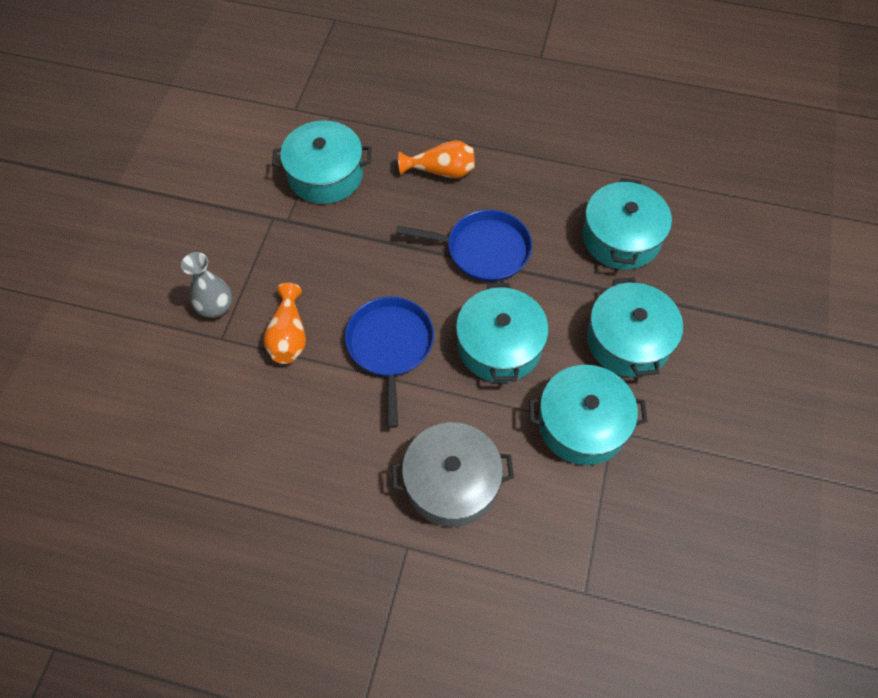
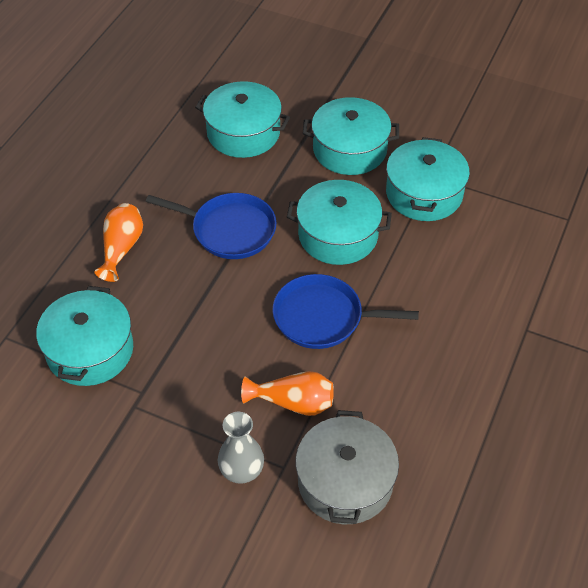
camera: 80 degrees left, 10 degrees down
(451, 482) = (469, 289): grey pot -> grey pot (345, 481)
(483, 250) = (229, 230): blue pan -> blue pan turned 90 degrees clockwise

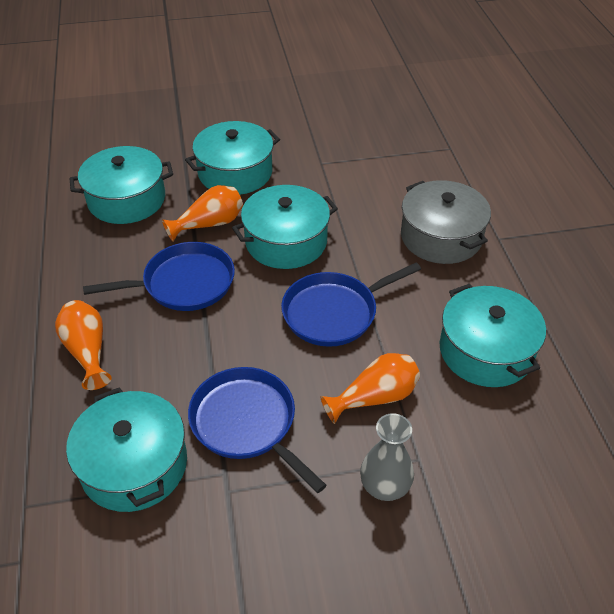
camera: 35 degrees left, 5 degrees down
(186, 366) = (246, 423): none -> blue pan
(289, 188) = (209, 224): none -> orange vase
(345, 481) = (481, 438): grey pot -> grey pot (441, 237)
(424, 193) = (327, 178): turquoise pot -> turquoise pot (486, 351)

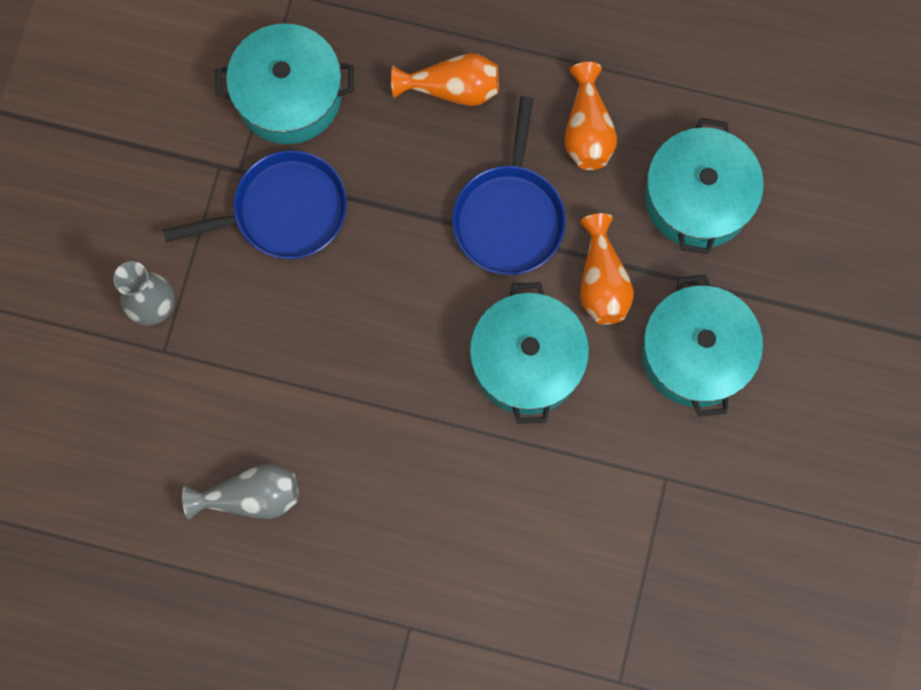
camera: 115 degrees right, 30 degrees up
(334, 312) = (384, 362): blue pan -> none
(375, 397) = (251, 347): orange vase -> orange vase (587, 130)
(441, 237) = (446, 556): grey pot -> none
(486, 351) = (251, 497): turquoise pot -> grey vase

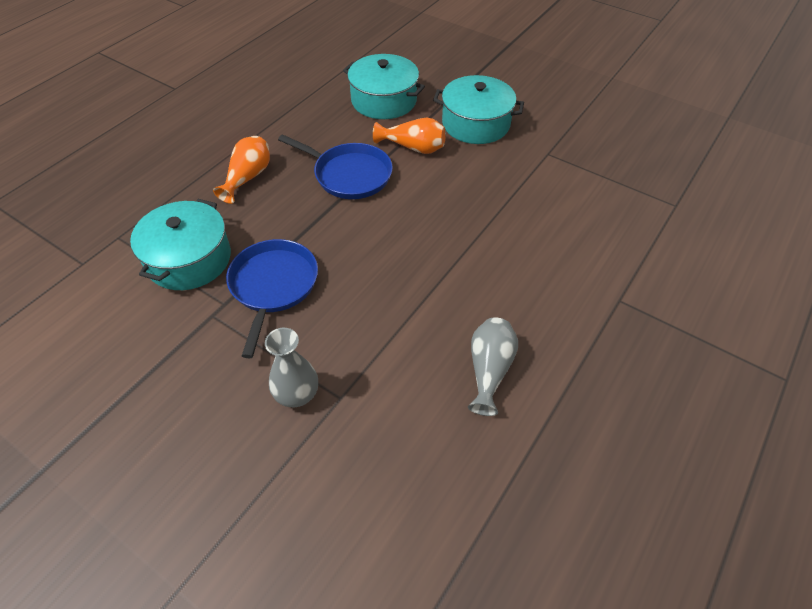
camera: 70 degrees left, 25 degrees down
(527, 361) = (448, 191): turquoise pot -> none
(587, 130) = (316, 130): orange vase -> none

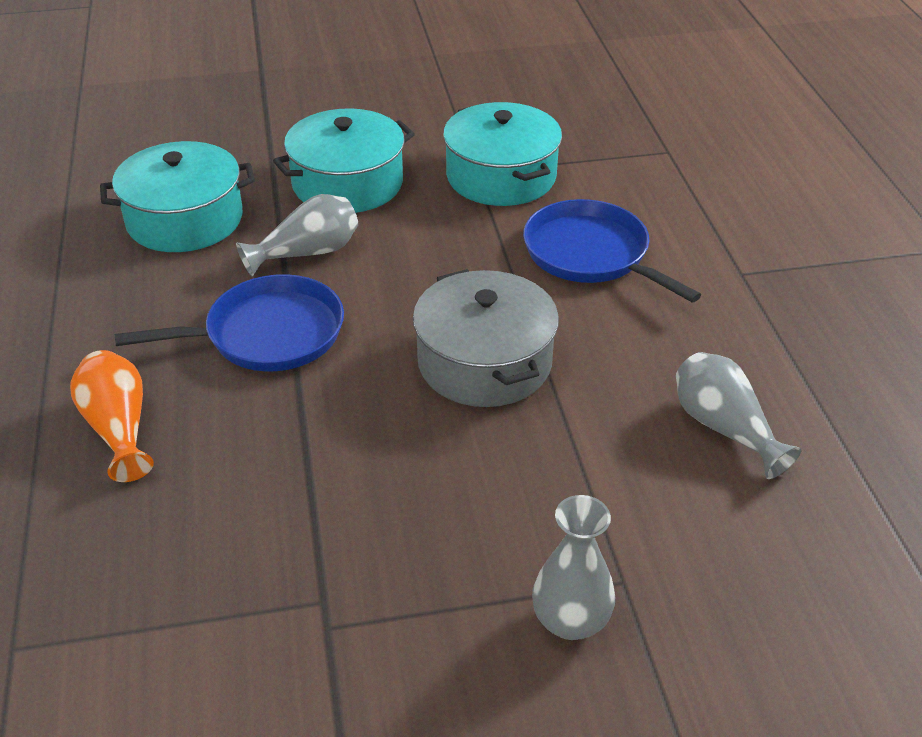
camera: 45 degrees left, 10 degrees down
(189, 259) = (184, 589): turquoise pot -> turquoise pot (501, 176)
(273, 285) = (359, 529): blue pan -> blue pan (590, 254)
(413, 147) = (307, 253): orange vase -> grey vase
(420, 252) = (484, 362): none -> grey pot

